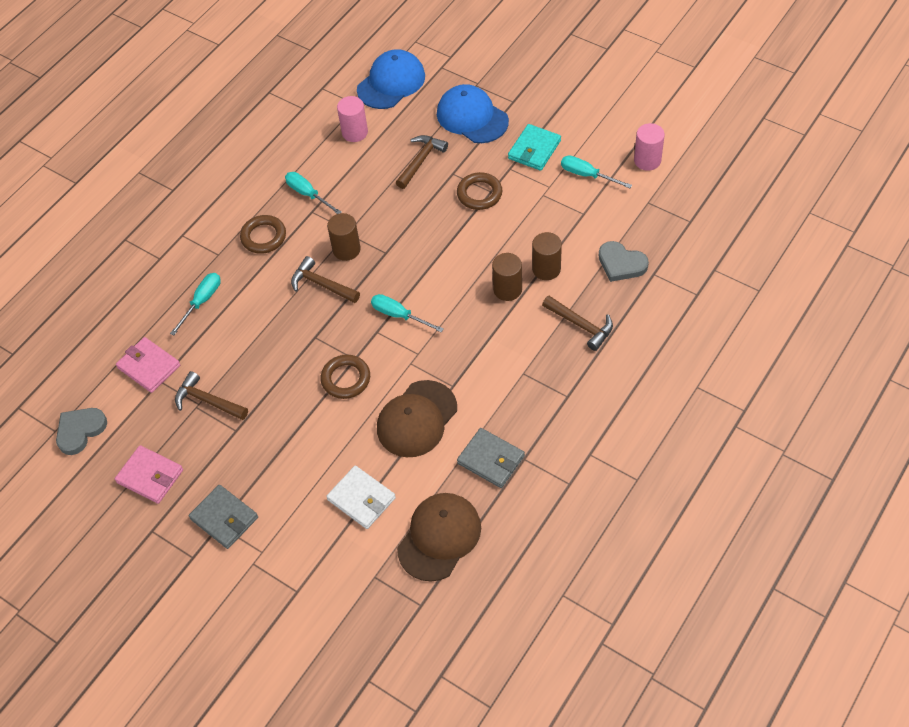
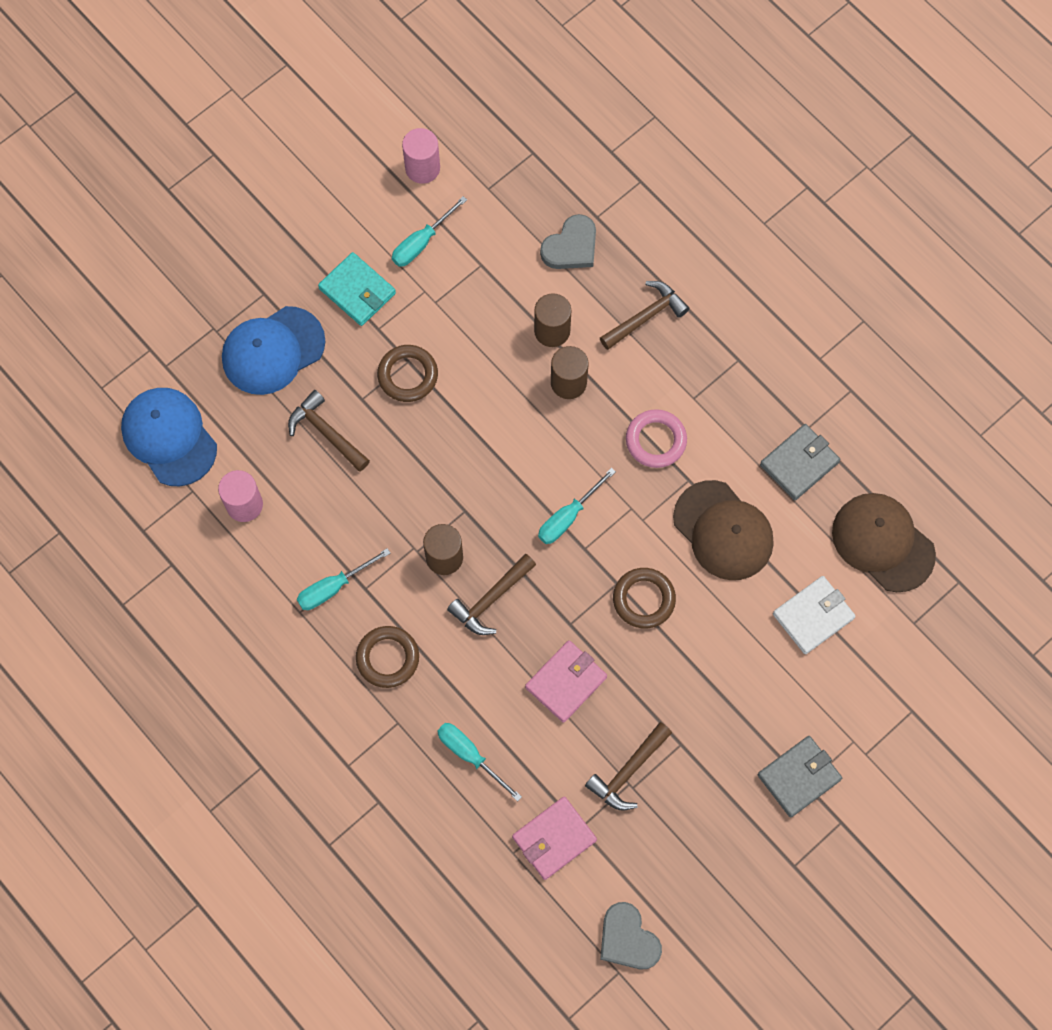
camera: 80 degrees left, 15 degrees up
(150, 476) = (718, 858): pink wallet -> pink wallet (566, 682)
(478, 356) = (656, 440): none -> pink ring

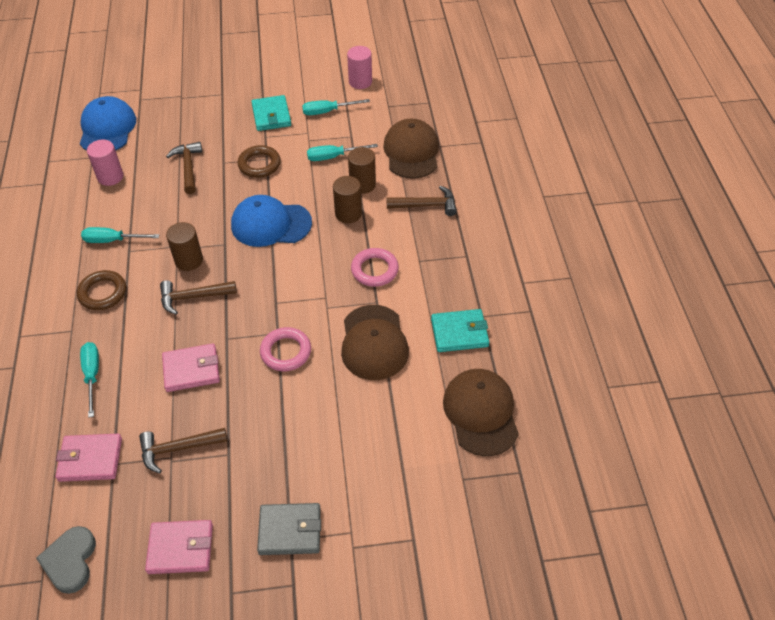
camera: 35 degrees right, 20 degrees down
(273, 350) = (200, 119): blue cap -> blue cap (271, 224)
(568, 517) = (282, 280): turquoise screwdriver -> turquoise screwdriver (333, 157)
(571, 246) = (411, 152): grey heart -> brown cap
(644, 599) = (286, 352): brown ring -> pink ring
(716, 860) = (180, 548): none -> pink wallet
(799, 463) = (459, 333): grey wallet -> turquoise wallet
(813, 616) = (391, 430): white wallet -> none

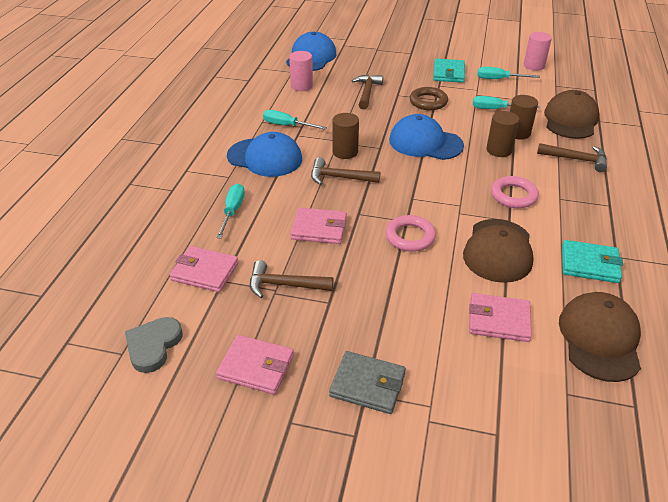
camera: 20 degrees right, 10 degrees down
(103, 293) = (265, 157): brown ring -> blue cap
(390, 422) = (498, 320): none -> pink wallet

